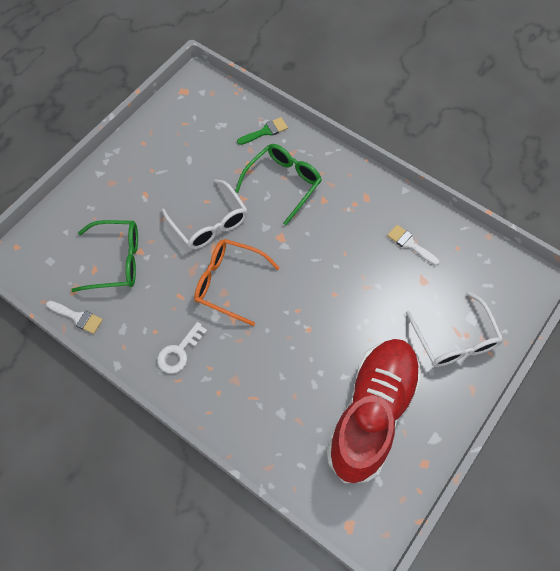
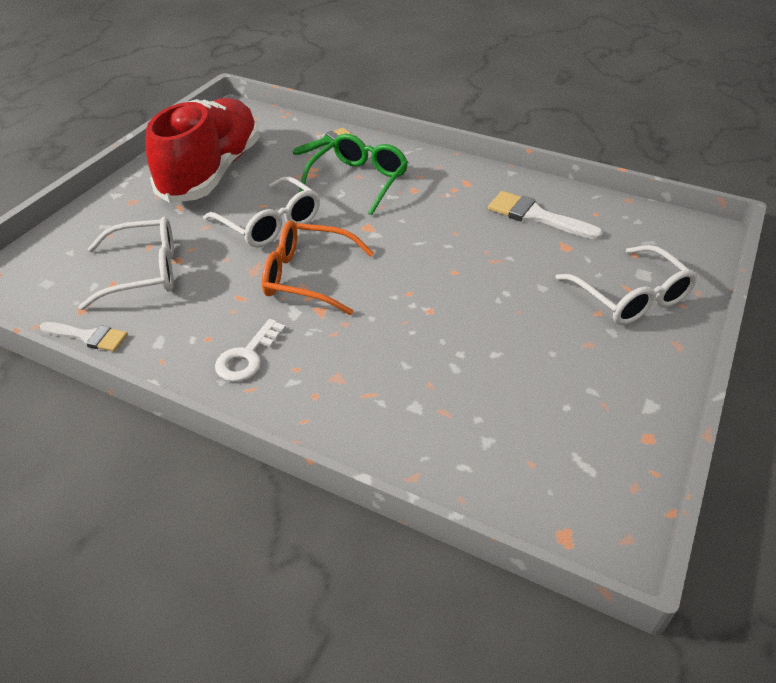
camera: 10 degrees left, 20 degrees down
(116, 261) = (144, 272): green glasses -> white glasses
(372, 413) = (549, 389): red shoe -> red shoe (212, 172)
(410, 244) = (536, 216): white brush -> white brush, size x1.52

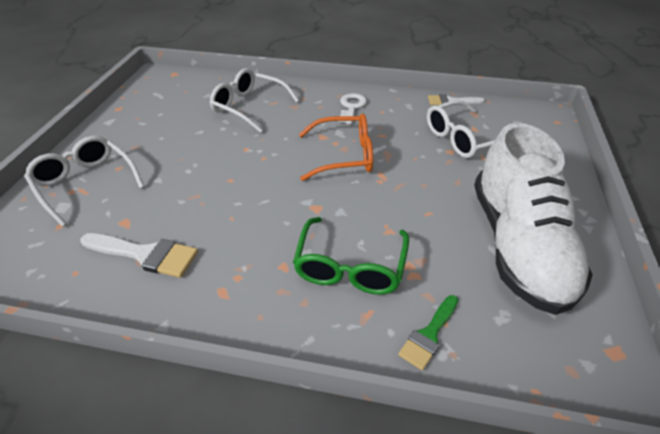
camera: 165 degrees right, 0 degrees up
(212, 172) = (518, 245): red shoe -> white shoe
(270, 224) = (405, 194): white glasses -> white glasses (249, 107)

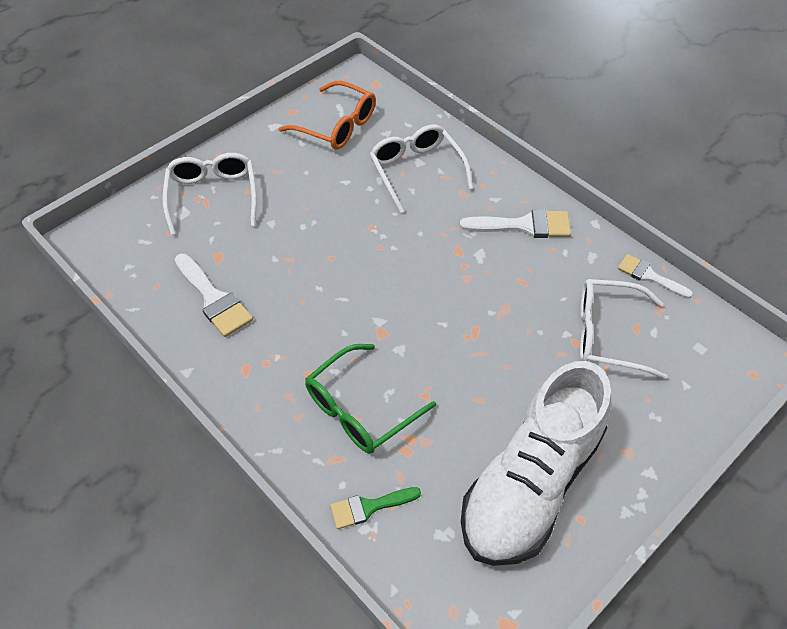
camera: 35 degrees right, 10 degrees up
(344, 156) = (459, 287): orange glasses -> orange glasses (337, 126)
(351, 107) = (524, 225): white key -> white brush

